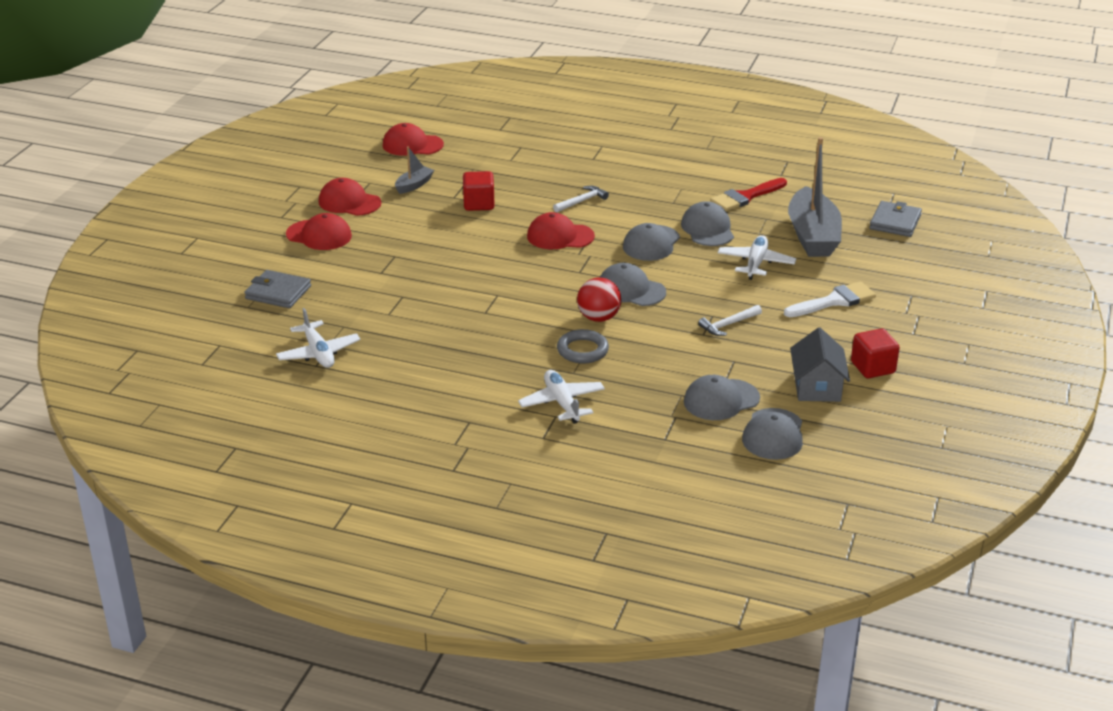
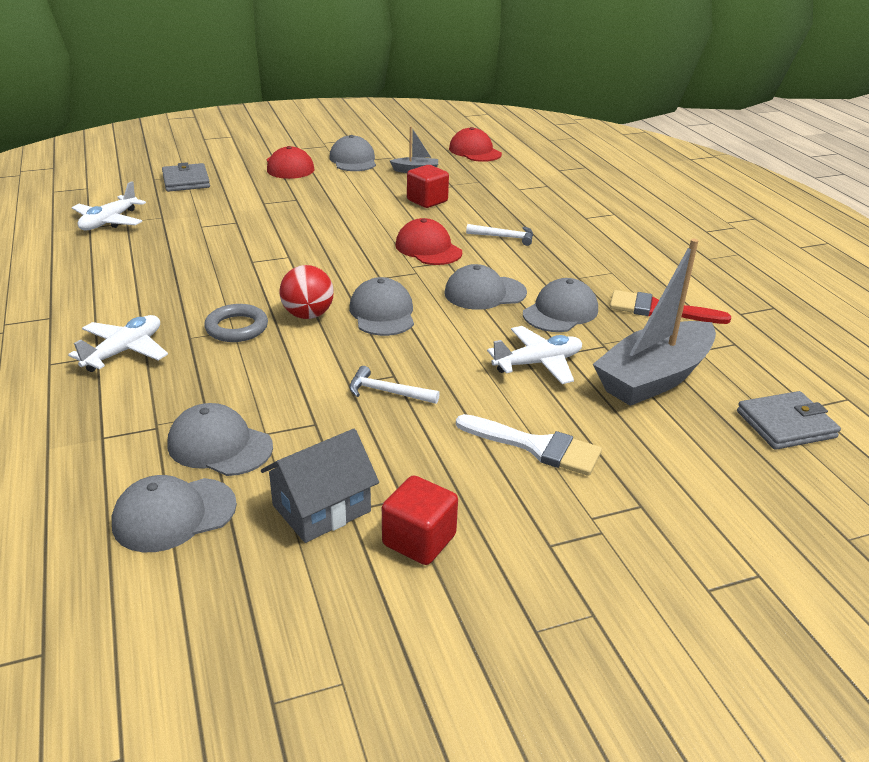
camera: 50 degrees right, 0 degrees up
(349, 202) = (353, 160): red cap -> grey cap

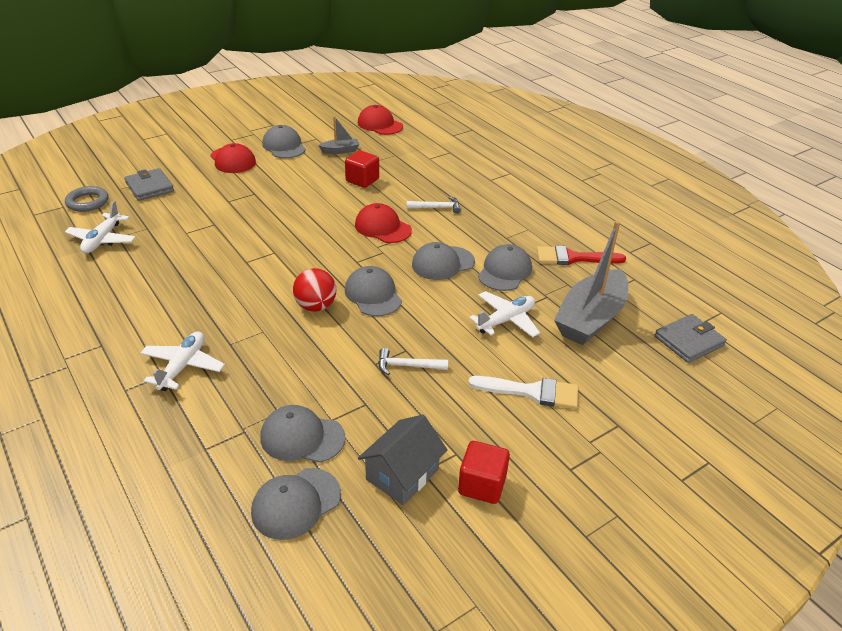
camera: 15 degrees left, 5 degrees up
(237, 328) = (264, 328): grey ring -> grey ring (87, 202)

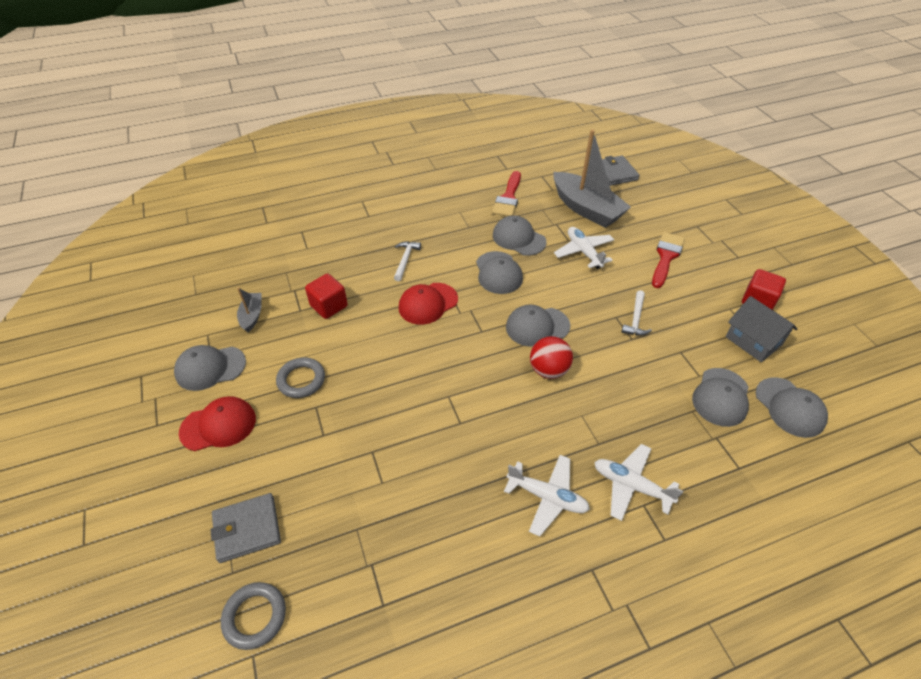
camera: 75 degrees left, 10 degrees up
(102, 240) = (369, 585): white plane -> white plane (547, 497)
(279, 183) = (301, 380): none -> grey ring
(380, 124) = (207, 273): red cap -> none
(532, 392) = (666, 257): white brush -> red brush

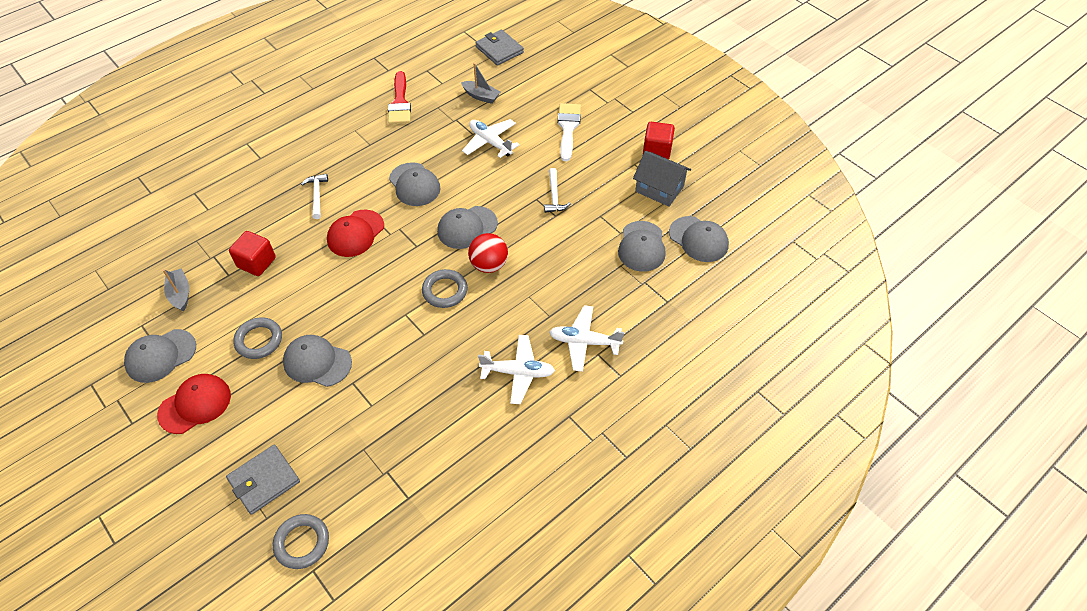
camera: 20 degrees left, 5 degrees up
(495, 384) = (445, 291): none -> grey ring
(518, 238) = (423, 144): grey cap -> grey cap (317, 362)
(586, 209) = (481, 96): grey boat -> grey boat, size x0.47
(666, 257) = (568, 128): red brush -> white brush

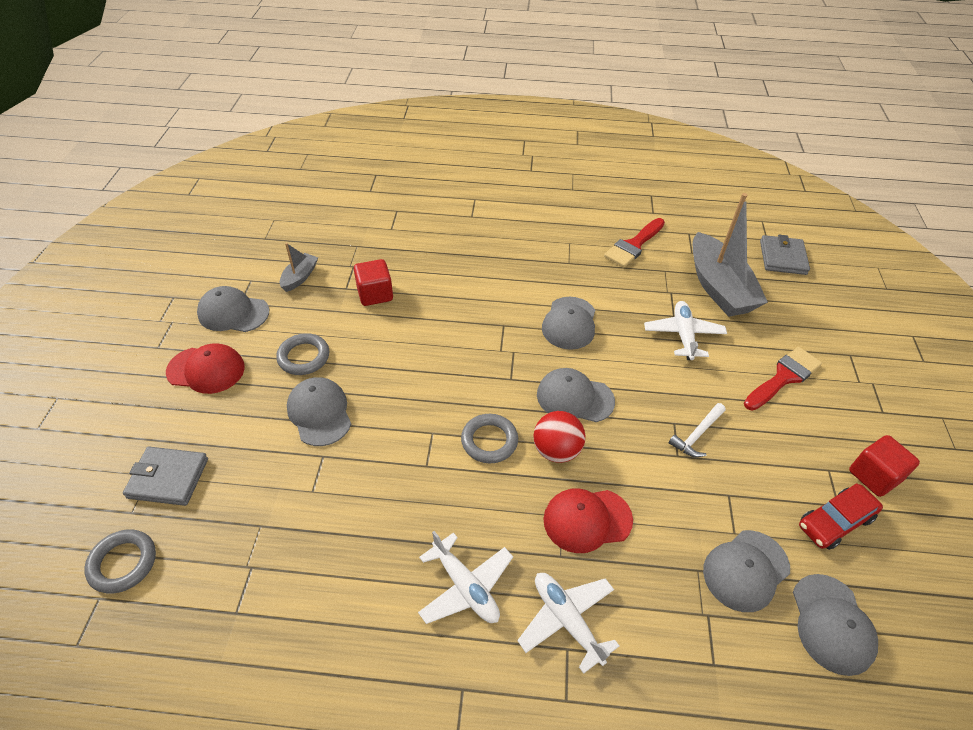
camera: 45 degrees right, 5 degrees down
(317, 195) = (479, 274): white hammer -> none
(355, 233) = (473, 328): red cap -> red cap (587, 520)
(481, 96) = (718, 287): grey boat -> grey boat, size x2.14
(568, 128) = (784, 377): white brush -> red brush
(659, 189) = (835, 521): grey house -> red car

